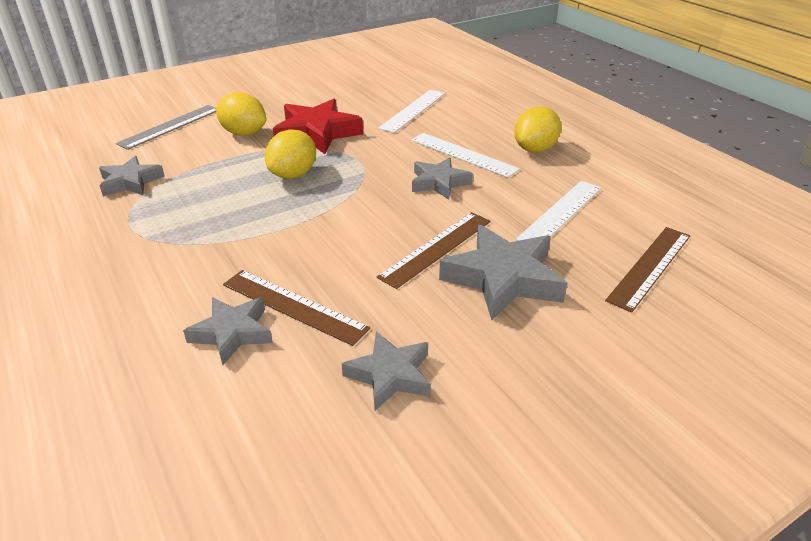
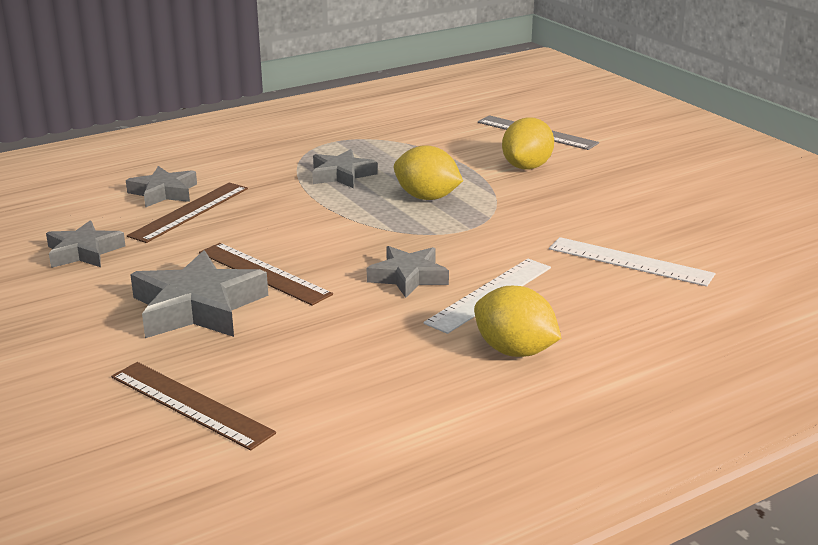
camera: 90 degrees right, 10 degrees down
(130, 182) = (409, 132): grey star -> grey star (341, 175)
(317, 133) = (536, 204): red star -> none
(560, 213) = (327, 354): white ruler -> none

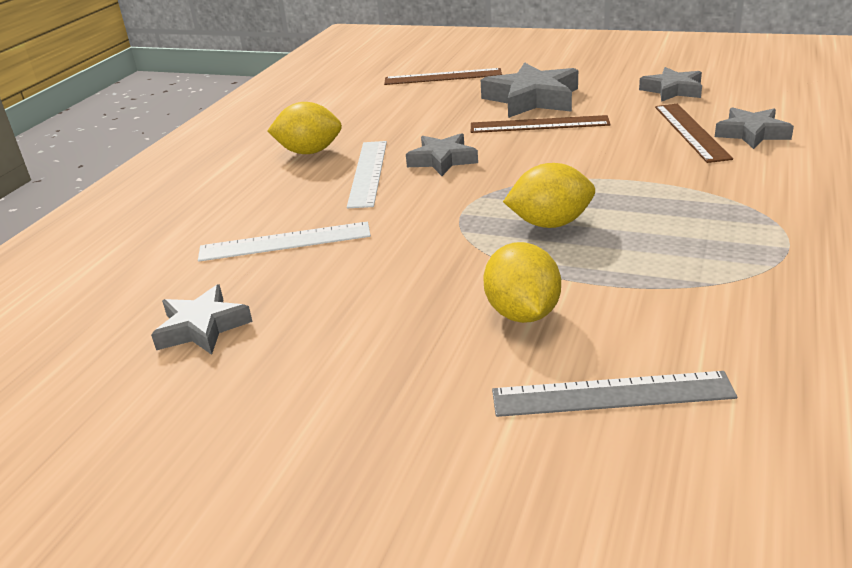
camera: 145 degrees right, 5 degrees up
(341, 175) = (674, 210): grey star -> grey star (202, 327)

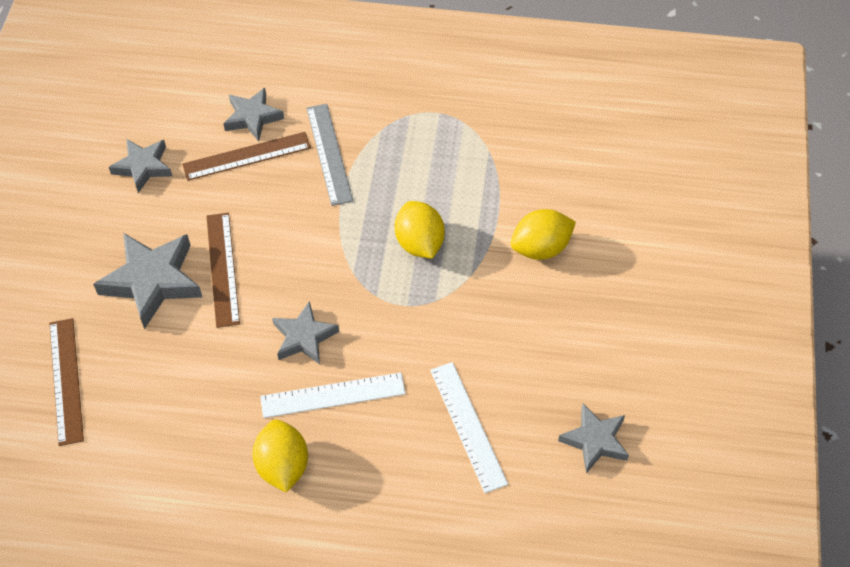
camera: 105 degrees left, 25 degrees up
(611, 394) = (609, 199): grey ruler -> grey ruler (329, 153)

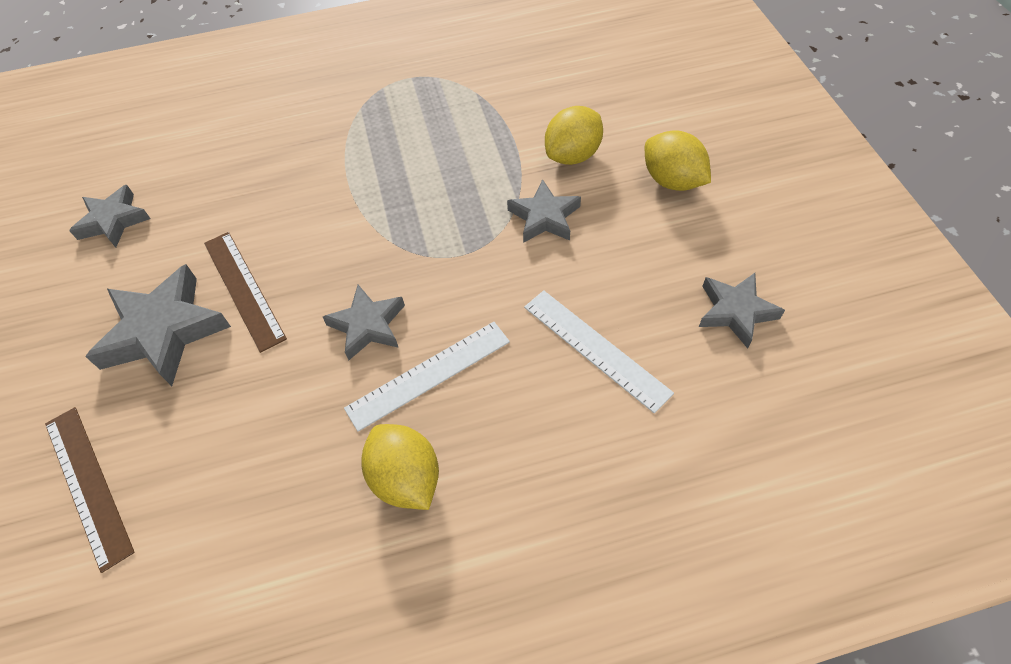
camera: 20 degrees left, 0 degrees up
(246, 156) = (228, 174): brown ruler -> none
(252, 117) = (220, 138): grey star -> grey star (544, 217)
(329, 153) = (316, 144): grey ruler -> none
(419, 243) = (449, 192): yellow lemon -> yellow lemon (672, 181)

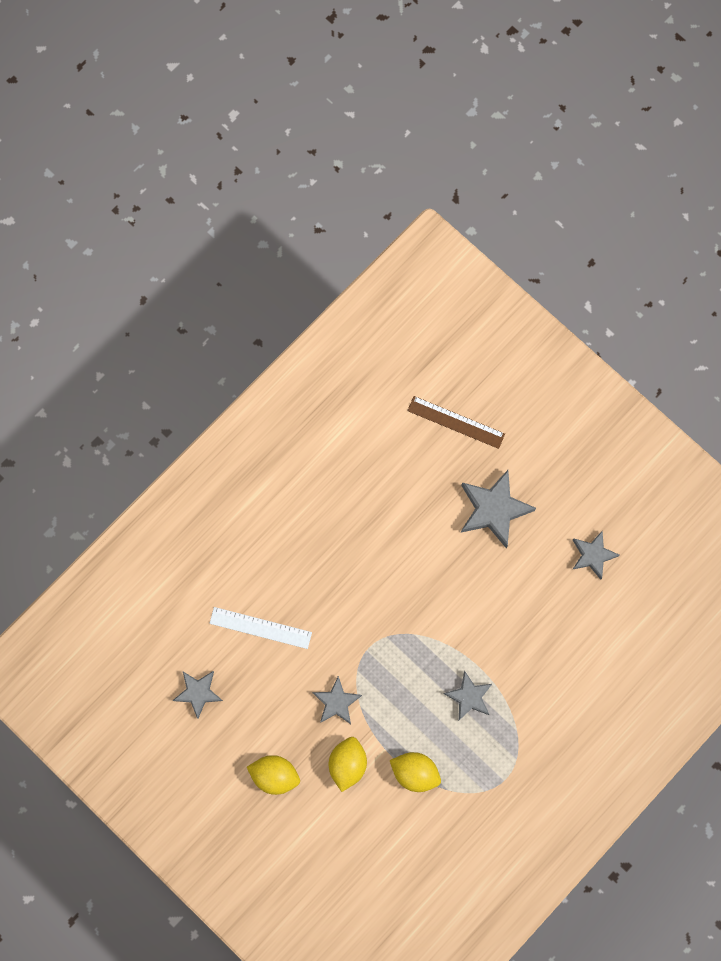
camera: 145 degrees right, 20 degrees up
(243, 289) = (473, 557): brown ruler -> none
(368, 325) = (388, 574): grey star -> grey star (469, 697)
(406, 478) = (311, 509): yellow lemon -> yellow lemon (415, 772)
(429, 375) = (336, 565): white ruler -> none

